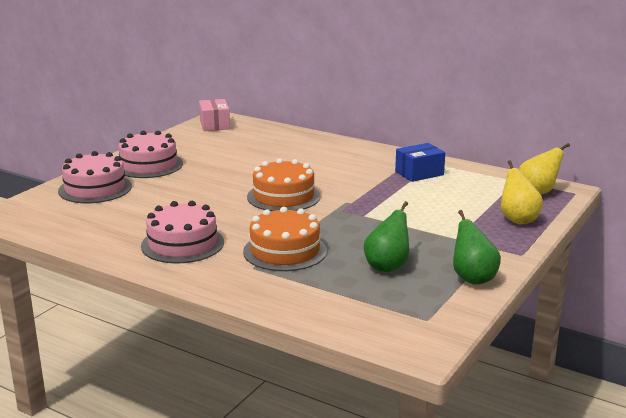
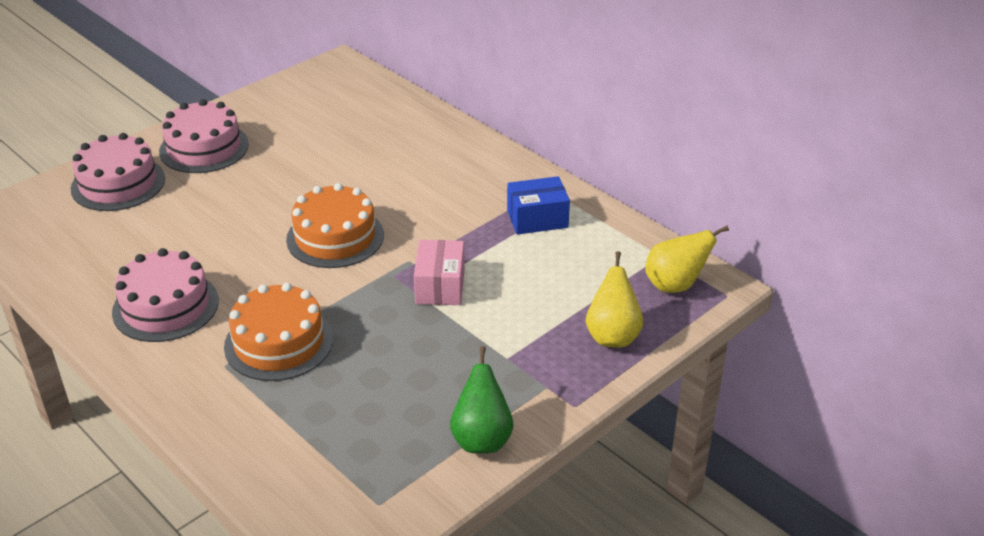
camera: 15 degrees right, 15 degrees up
(214, 125) = (327, 78): pink box -> pink box (440, 286)
(387, 266) = (388, 395): green pear -> none

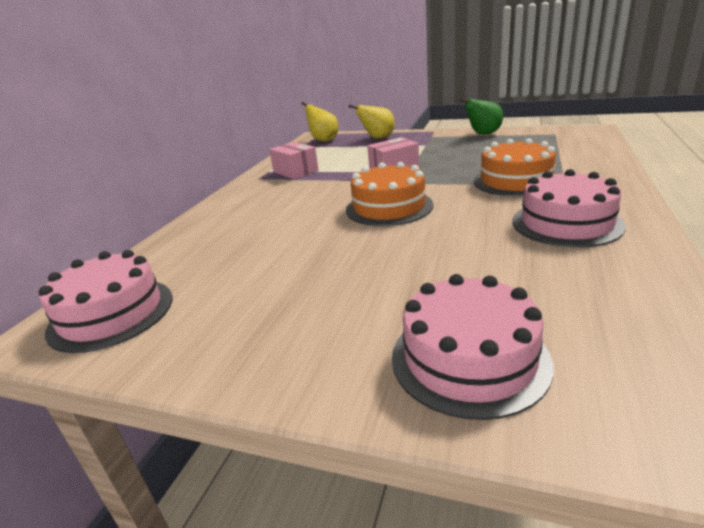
camera: 115 degrees left, 10 degrees down
(204, 148) = (319, 334): pink cake -> pink cake (111, 313)
(537, 219) = (295, 171): blue box -> pink box

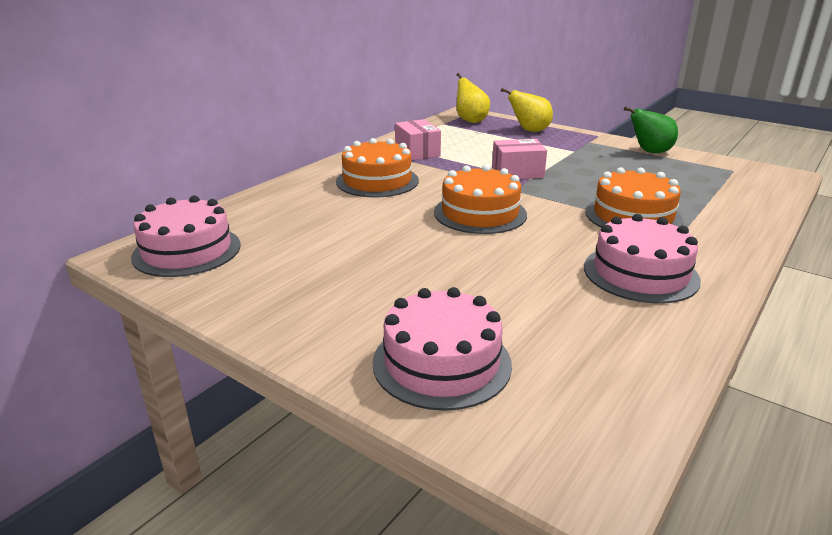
camera: 15 degrees right, 0 degrees up
(275, 201) = (377, 181): none -> orange cake

